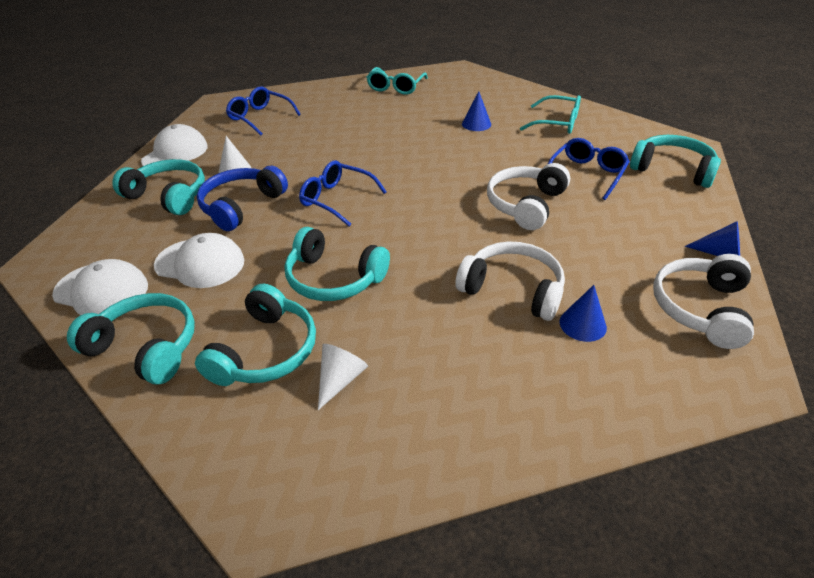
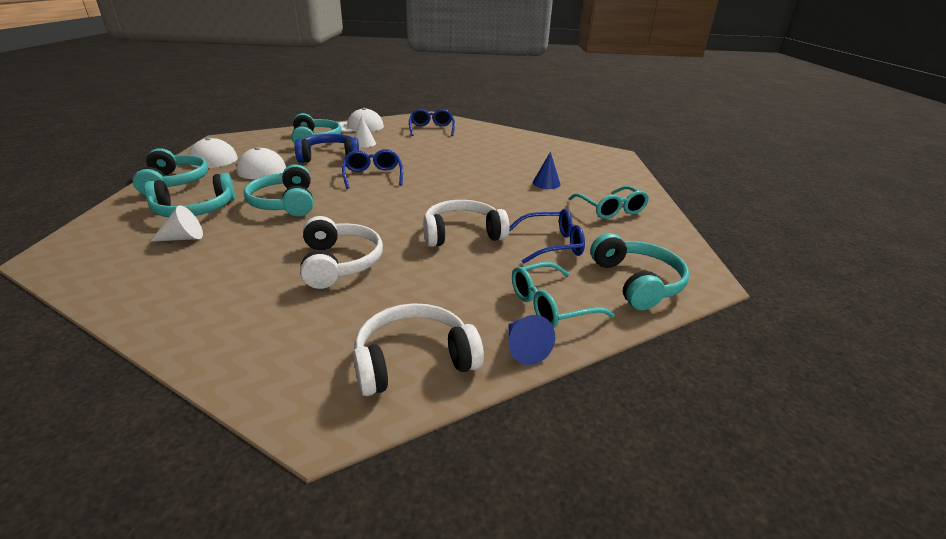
camera: 45 degrees right, 10 degrees down
(395, 87) = (543, 146): turquoise glasses -> turquoise glasses (550, 305)
(582, 324) = (325, 305): blue cone -> none

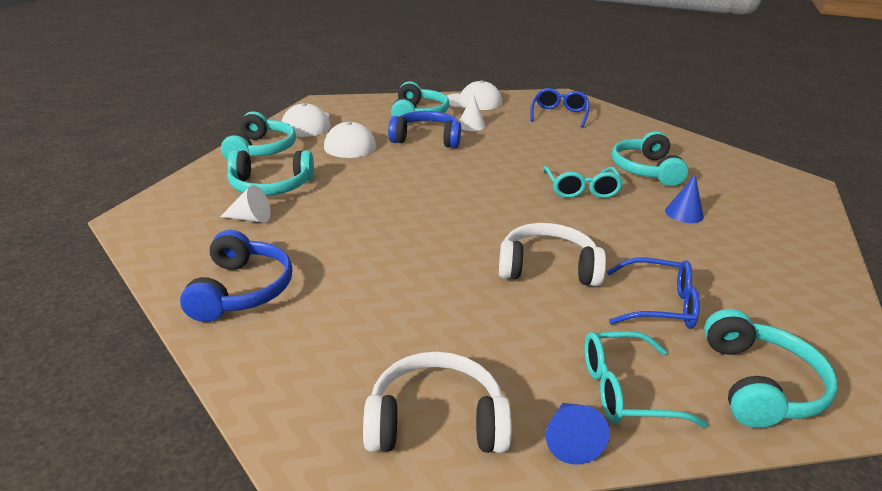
camera: 20 degrees right, 0 degrees up
(194, 297) = (241, 290): none -> blue headphones
(285, 203) = (361, 192): turquoise headphones -> turquoise headphones (646, 170)
(339, 263) = (395, 279): white headphones -> none
(373, 176) = (467, 171): blue glasses -> none
(611, 210) = (763, 268): turquoise glasses -> turquoise glasses (581, 189)

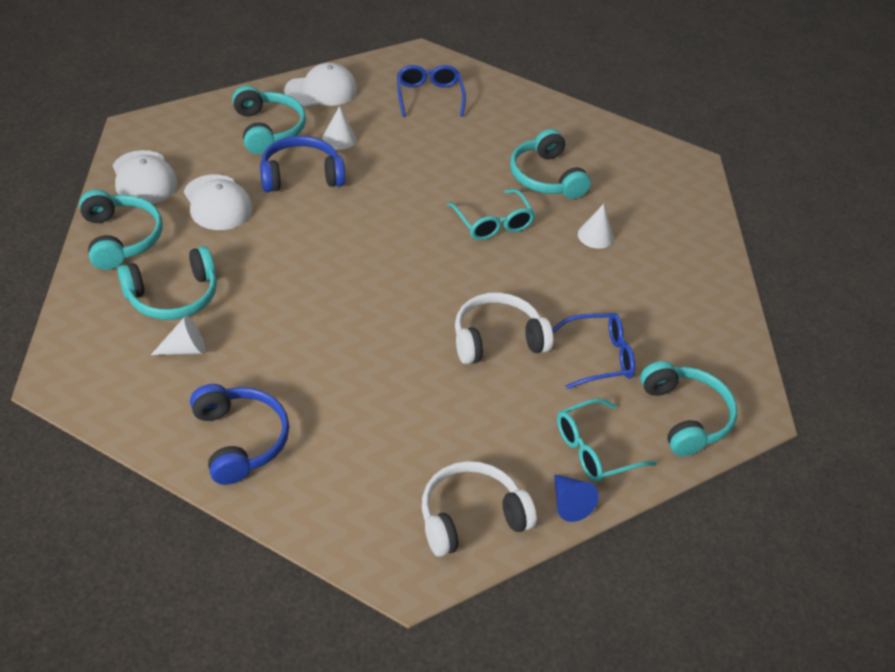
camera: 25 degrees left, 15 degrees up
(684, 213) = (595, 236): blue cone -> white cone

